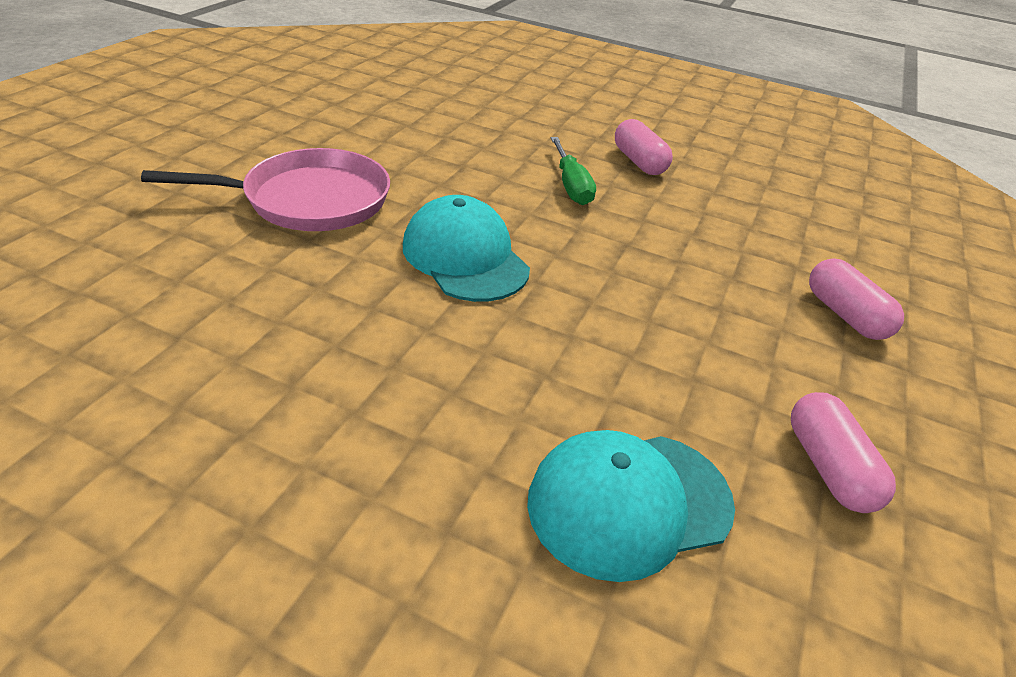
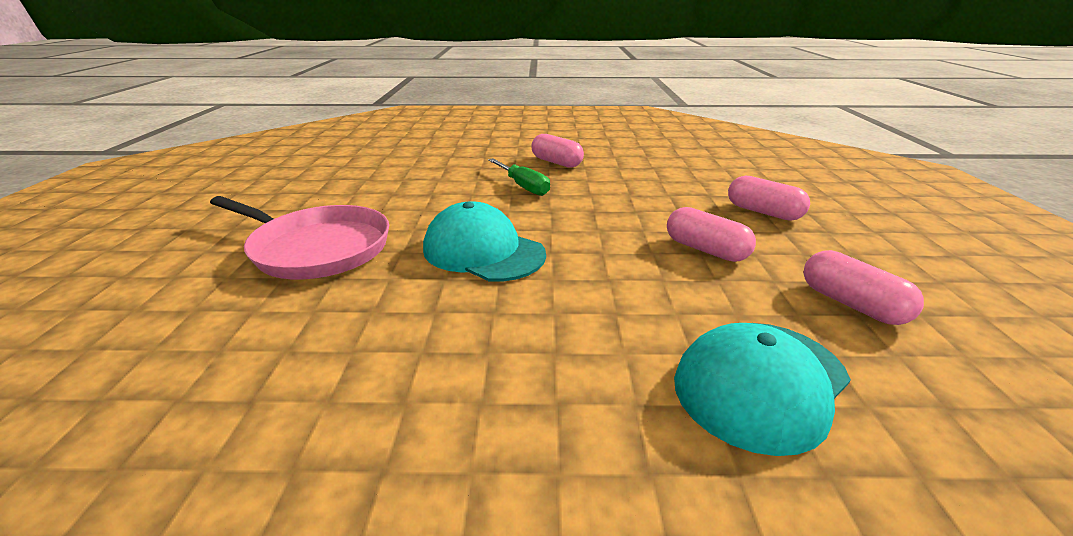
camera: 20 degrees left, 10 degrees down
(309, 200) = (317, 248): pink pan -> pink pan turned 60 degrees clockwise
(716, 339) = (705, 250): none -> pink capsule

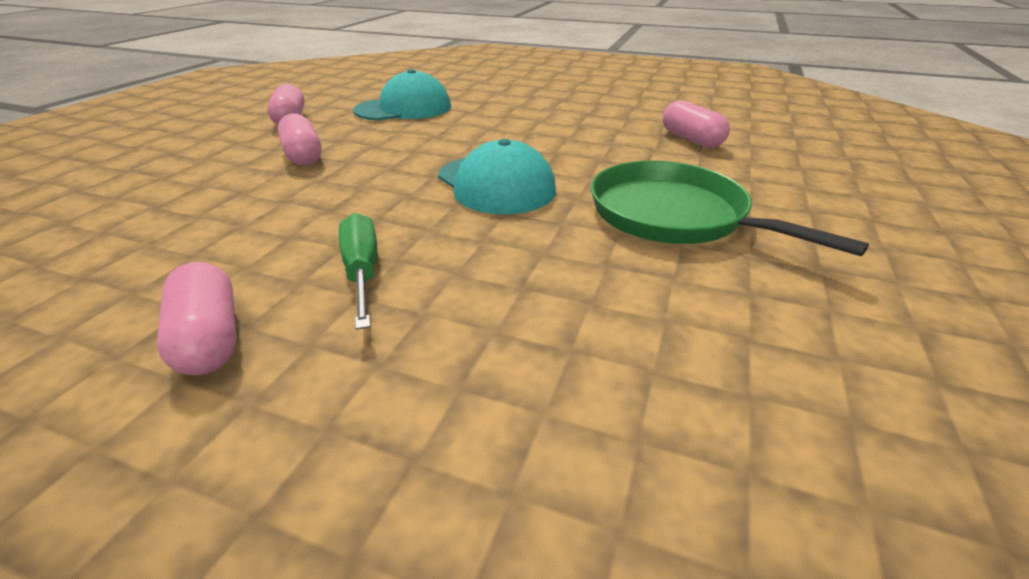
camera: 160 degrees left, 5 degrees up
(317, 248) = (674, 215): pink pan -> green pan
(763, 212) = (167, 175): pink capsule -> pink capsule (691, 139)

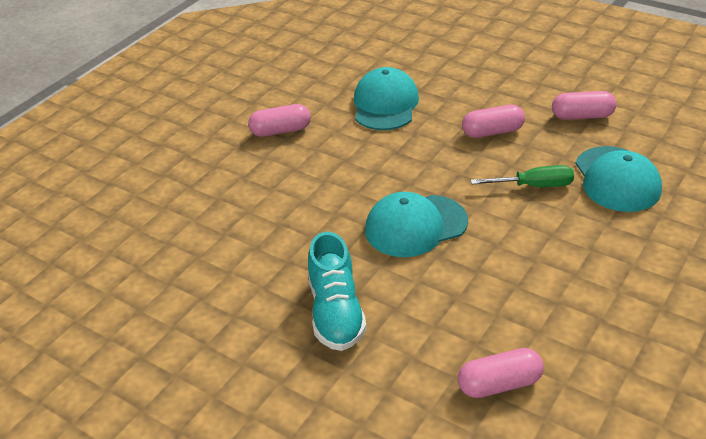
camera: 105 degrees right, 5 degrees up
(183, 229) = (385, 104): none -> turquoise cap
(362, 272) = (316, 168): green screwdriver -> green screwdriver (533, 186)
(674, 215) = (336, 312): green pan -> turquoise shoe

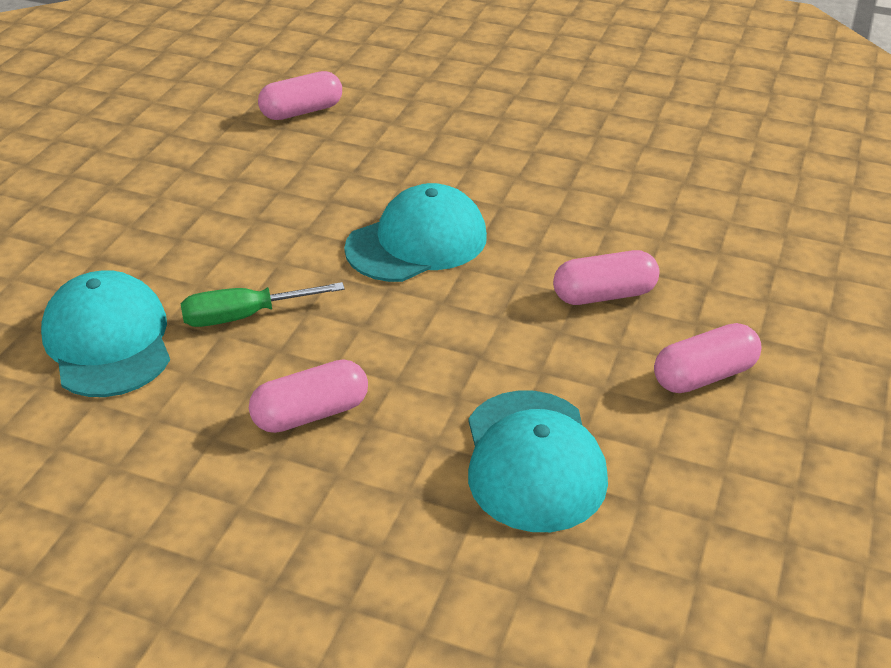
camera: 165 degrees right, 0 degrees up
(336, 312) = (485, 147): turquoise shoe -> none
(582, 116) = (130, 471): pink capsule -> pink capsule (604, 295)

